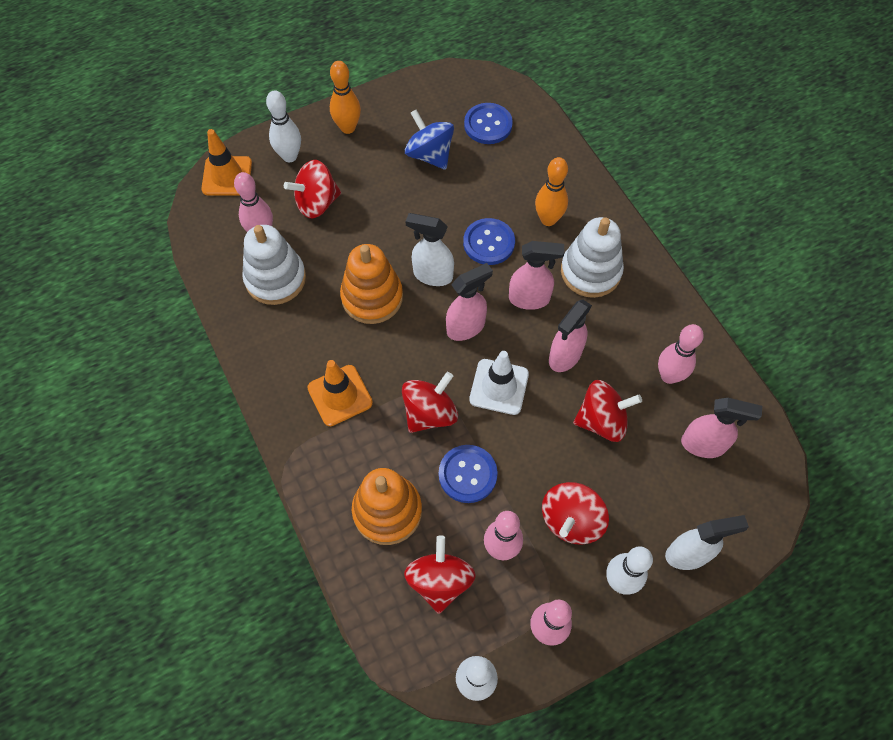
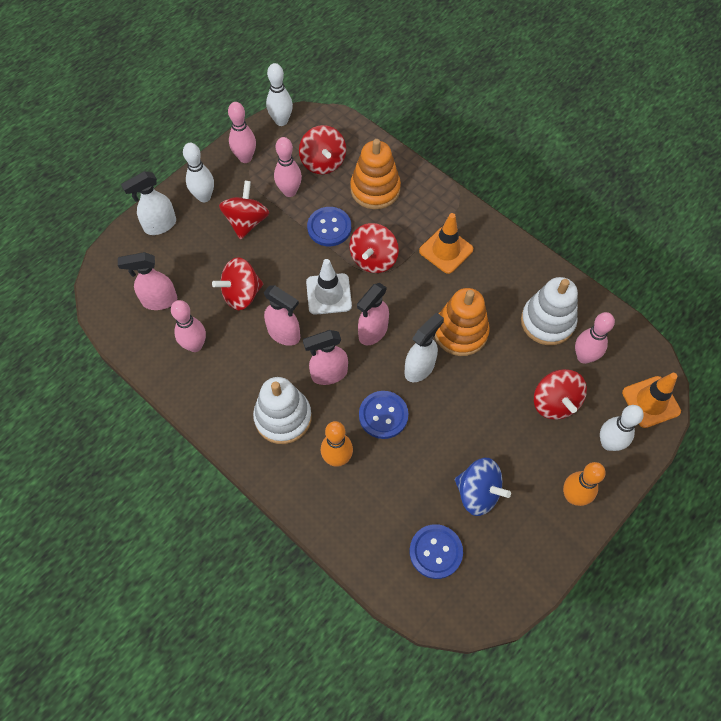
camera: 160 degrees right, 0 degrees up
(317, 203) = (554, 402): red spinning top -> red spinning top turned 120 degrees clockwise
(432, 275) = (420, 368): white spray bottle -> white spray bottle turned 45 degrees counterclockwise
(564, 356) = (284, 334): pink spray bottle -> pink spray bottle turned 105 degrees clockwise

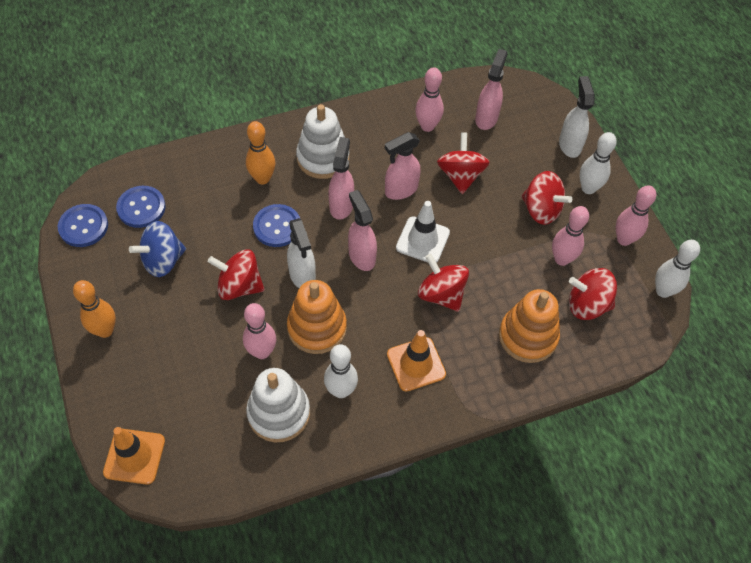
camera: 115 degrees right, 5 degrees down
(329, 227) = (499, 273): blue button -> blue button (83, 226)
(554, 402) = (195, 368): red spinning top -> red spinning top (239, 286)
(584, 357) = (220, 424): pink bowling pin -> pink bowling pin (262, 352)
(608, 443) = (126, 390): white bowling pin -> white bowling pin (341, 390)

